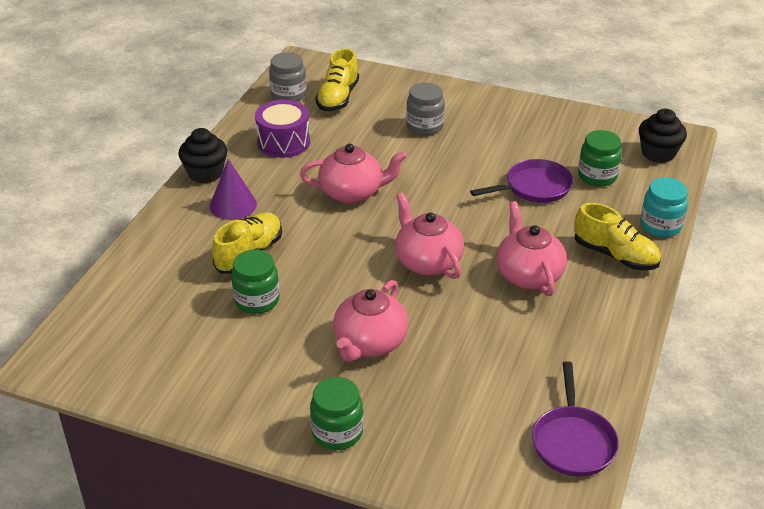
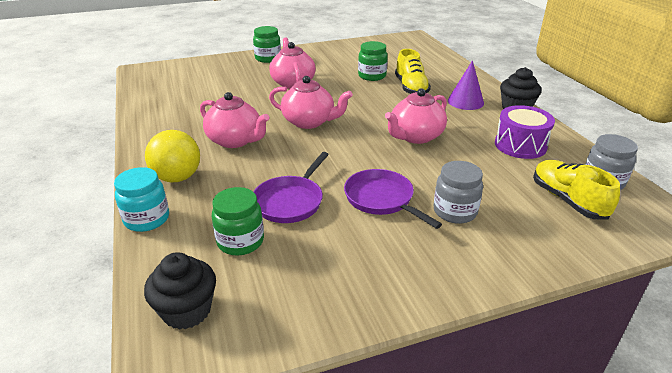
camera: 140 degrees right, 5 degrees down
(573, 441) = (151, 88): purple pan -> purple pan (382, 199)
(615, 255) = (177, 177): yellow shoe -> yellow ball

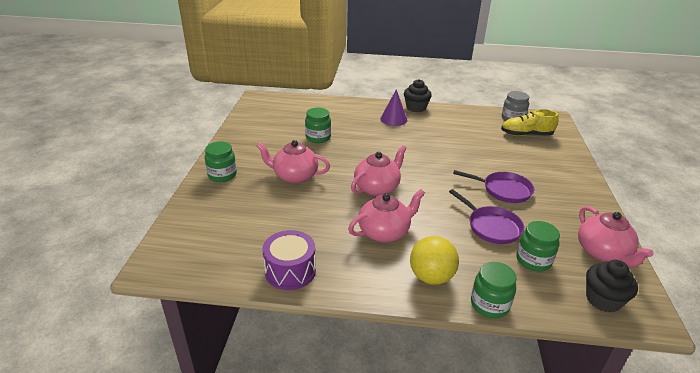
camera: 65 degrees left, 0 degrees up
(147, 219) = (489, 305): turquoise jar -> green jar
(382, 199) = (503, 190): purple pan -> purple pan turned 150 degrees counterclockwise
(411, 88) = (355, 130): yellow shoe -> none
(415, 136) = (430, 153): pink teapot -> pink teapot (603, 252)
(455, 211) = (525, 170): grey jar -> none
(520, 145) = (463, 124): purple drum -> purple drum (290, 271)

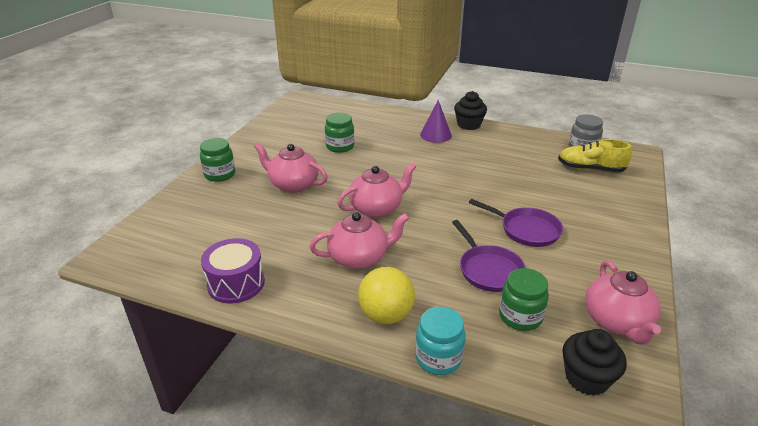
camera: 15 degrees right, 0 degrees up
(489, 305) = (438, 358): green jar -> turquoise jar

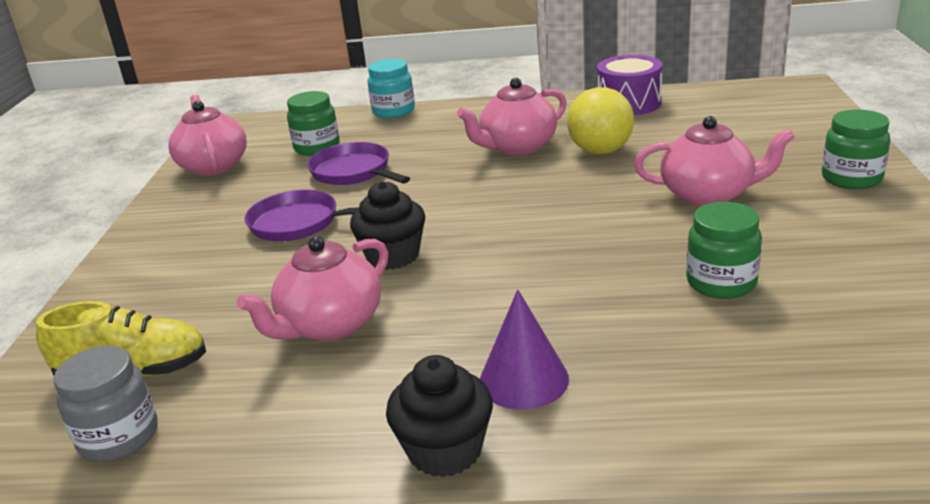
camera: 165 degrees right, 5 degrees down
(377, 208) = (539, 197): pink teapot -> pink teapot (329, 325)
(386, 315) = (455, 120): yellow ball -> yellow ball (600, 151)
(586, 378) = (261, 129): black cupcake -> black cupcake (393, 256)

